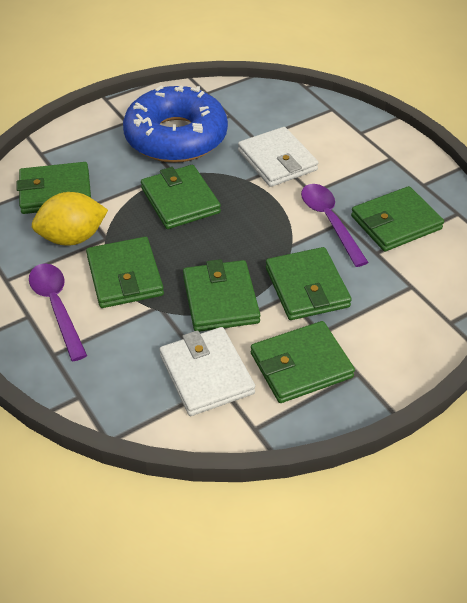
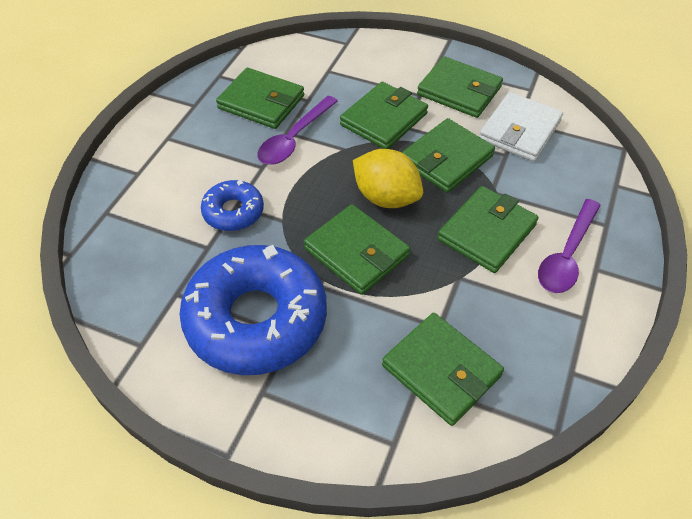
camera: 125 degrees left, 5 degrees up
(72, 238) = (485, 304): yellow lemon -> yellow lemon (386, 197)
(180, 200) = (356, 252): green wallet -> green wallet turned 75 degrees counterclockwise
(277, 160) = (233, 212): white wallet -> blue donut

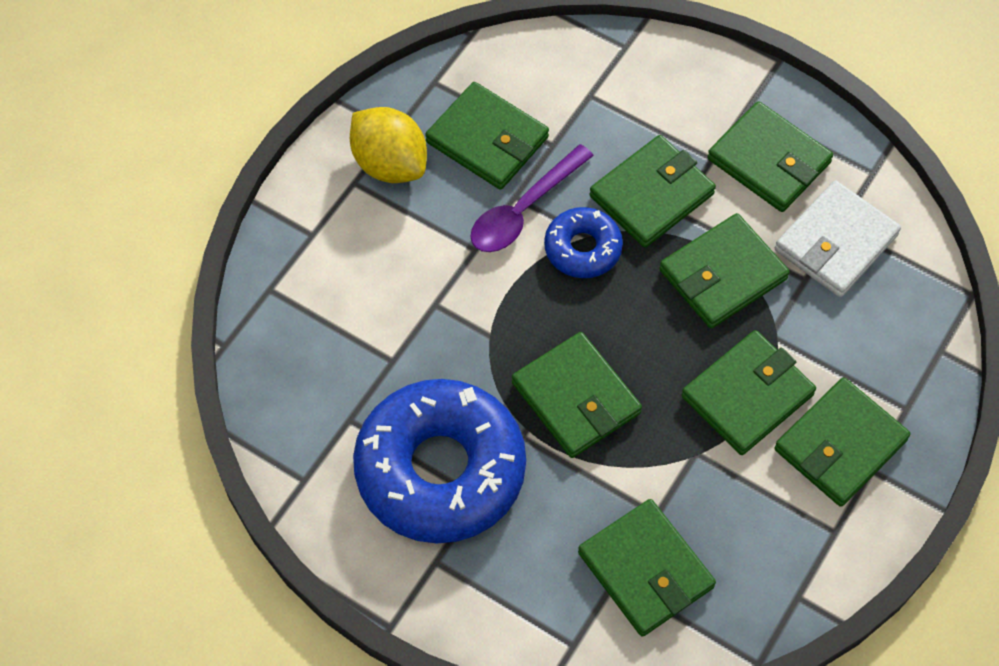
camera: 10 degrees right, 10 degrees up
(233, 212) = (429, 314): blue donut -> blue donut (583, 248)
(386, 197) = (629, 323): yellow lemon -> yellow lemon (390, 164)
(566, 255) = (840, 445): purple spoon -> green wallet

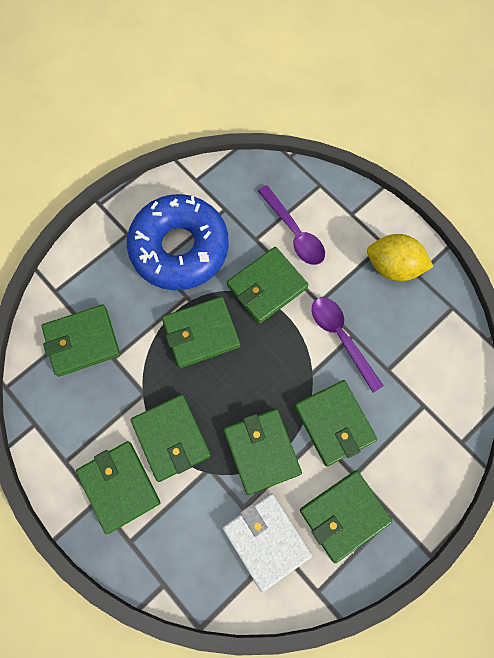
camera: 105 degrees right, 10 degrees up
(367, 307) = (294, 232): none -> purple spoon
(390, 164) = (393, 267): yellow lemon -> yellow lemon turned 45 degrees clockwise
(487, 140) = (400, 329): green wallet -> green wallet (267, 286)
(583, 248) = (304, 366): blue donut -> none

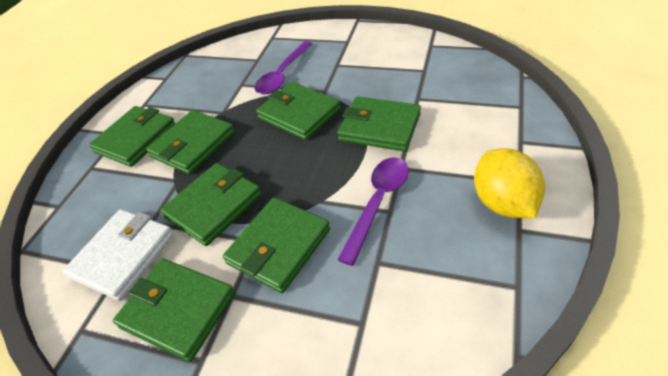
camera: 65 degrees right, 25 degrees down
(82, 341) = (243, 65): green wallet -> none
(179, 248) = (362, 67): blue donut -> none
(294, 232) = (451, 116): purple spoon -> purple spoon (282, 75)

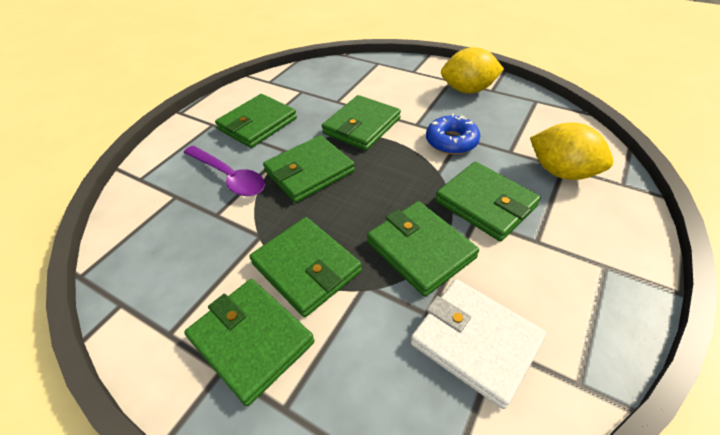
camera: 80 degrees left, 0 degrees up
(178, 310) = (552, 283): green wallet -> green wallet (257, 124)
(350, 320) = (561, 172): none -> yellow lemon
(378, 203) = (451, 141): purple spoon -> blue donut

